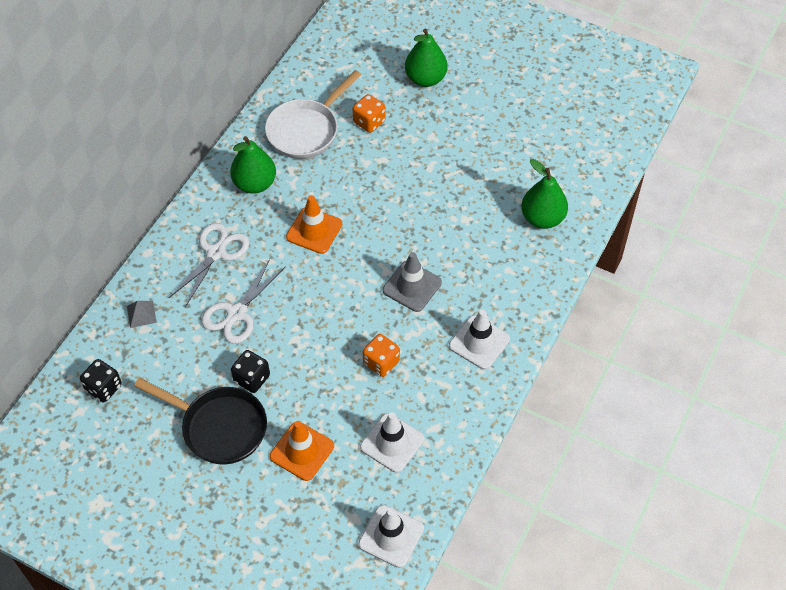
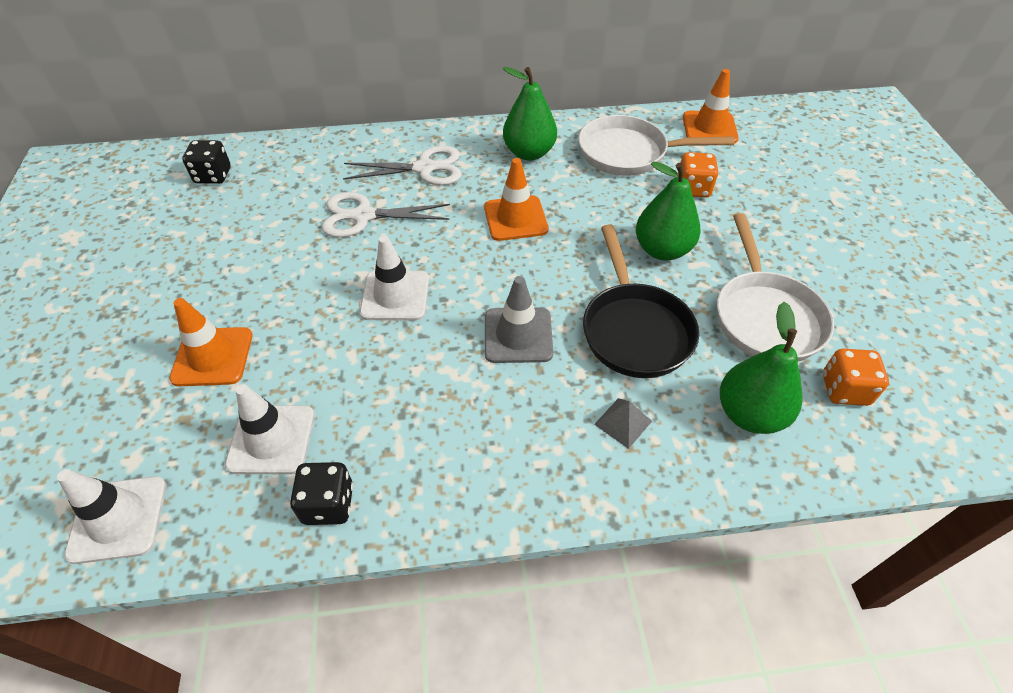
camera: 55 degrees right, 5 degrees down
(141, 314) = (314, 158): grey pyramid -> grey pyramid (623, 422)
(219, 427) = (209, 273): black pan -> black pan (634, 330)
(252, 378) = (288, 267): black dice -> black dice (328, 504)
(321, 70) = (709, 128): none -> orange traffic cone
(381, 362) = (386, 364): orange dice -> orange dice (844, 389)
(425, 79) = (800, 201): green pear -> green pear (662, 250)
(479, 342) = (492, 451): white traffic cone -> white traffic cone (395, 296)
(492, 165) = (765, 317): none -> white pan

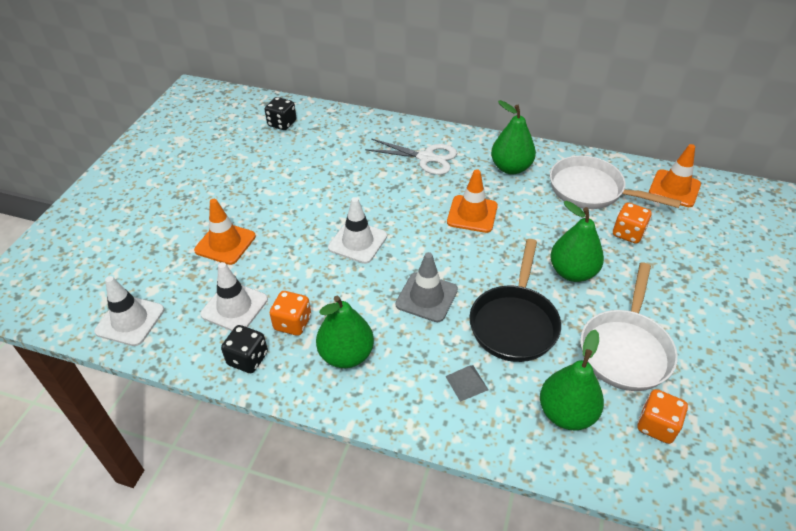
camera: 25 degrees right, 5 degrees down
(363, 216) = (365, 180): white scissors -> none
(365, 431) = (292, 323): none -> orange dice
(459, 445) = (346, 355): none -> green pear

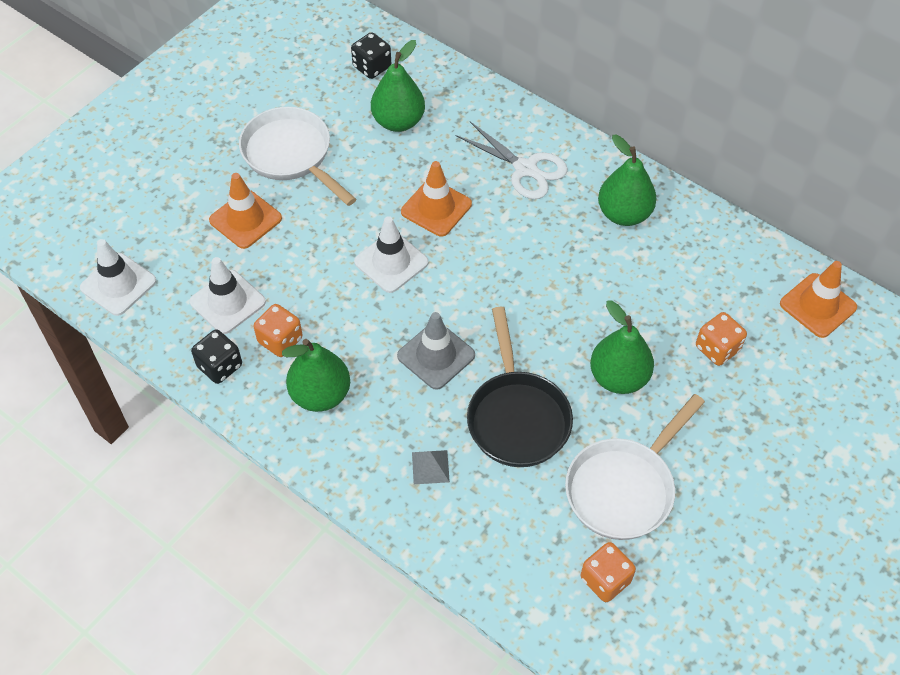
camera: 20 degrees right, 10 degrees up
(472, 214) = (541, 265): orange traffic cone -> orange traffic cone (436, 208)
(514, 323) = (517, 417): black pan -> black pan turned 45 degrees counterclockwise
(566, 413) = (517, 534): green pear -> green pear (398, 122)
(591, 190) = (707, 276): white pan -> white pan (291, 155)

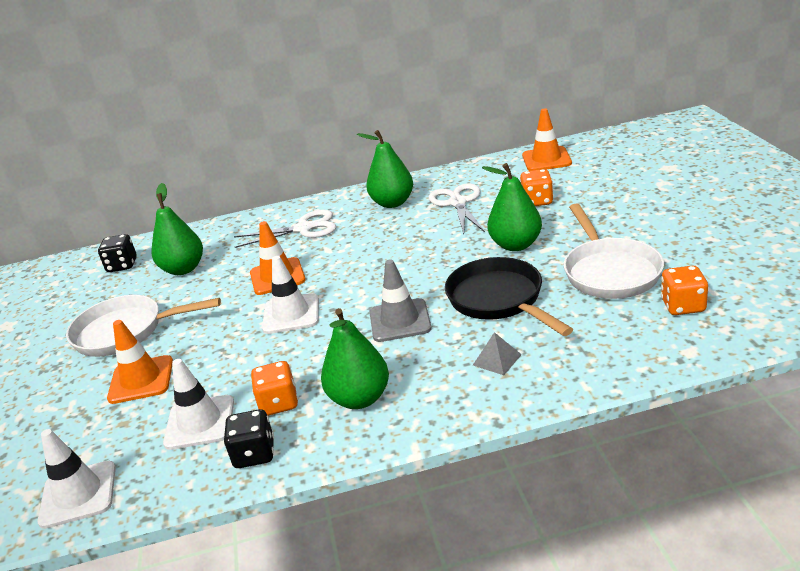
camera: 45 degrees left, 25 degrees down
(517, 417) = (499, 300): black pan -> black pan turned 150 degrees counterclockwise
(664, 275) = (457, 203): none -> white scissors

